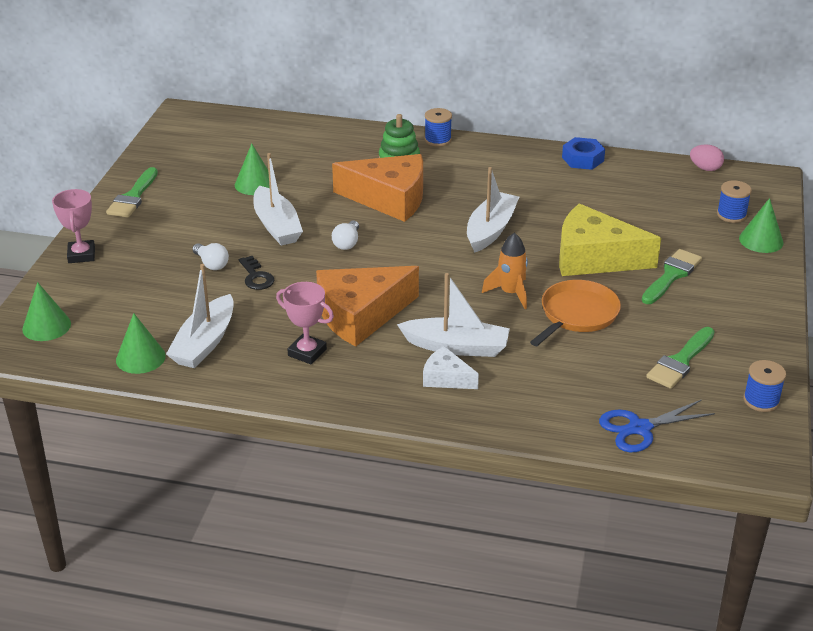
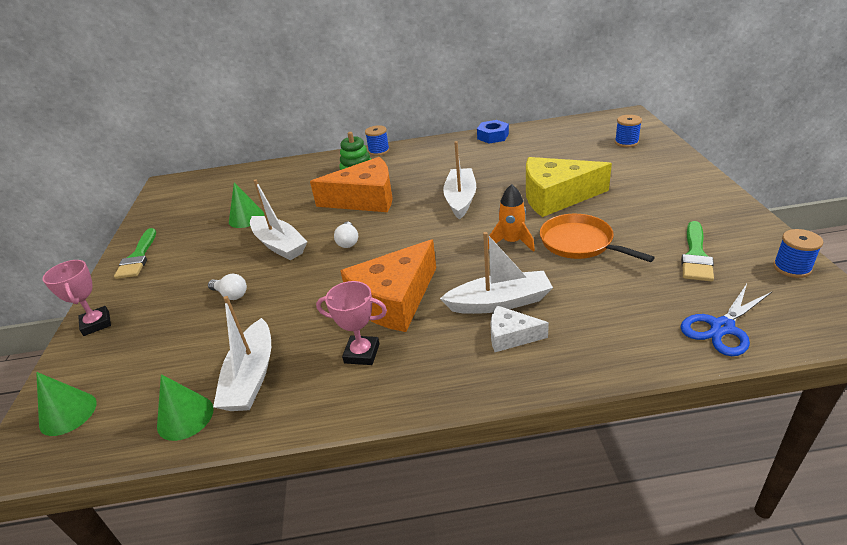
camera: 15 degrees left, 0 degrees up
(256, 277) = (279, 294): black key -> none
(577, 314) = (579, 243): orange pan -> orange pan turned 60 degrees counterclockwise
(671, 275) = (624, 192): green brush -> none
(705, 168) = (581, 120): pink egg -> none
(761, 240) = (663, 152): green cone -> none

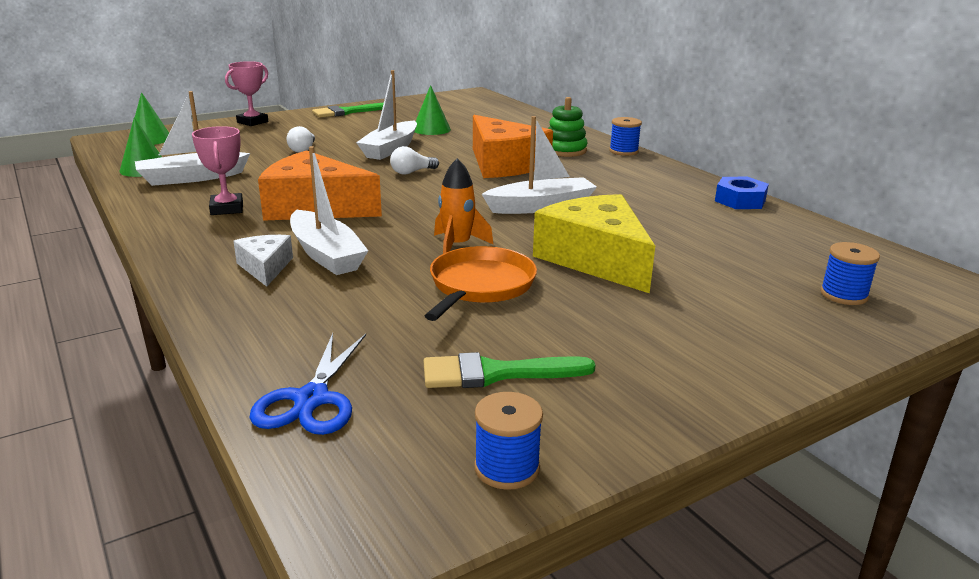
camera: 60 degrees right, 10 degrees down
(722, 327) = (311, 399): blue scissors -> blue scissors turned 105 degrees counterclockwise

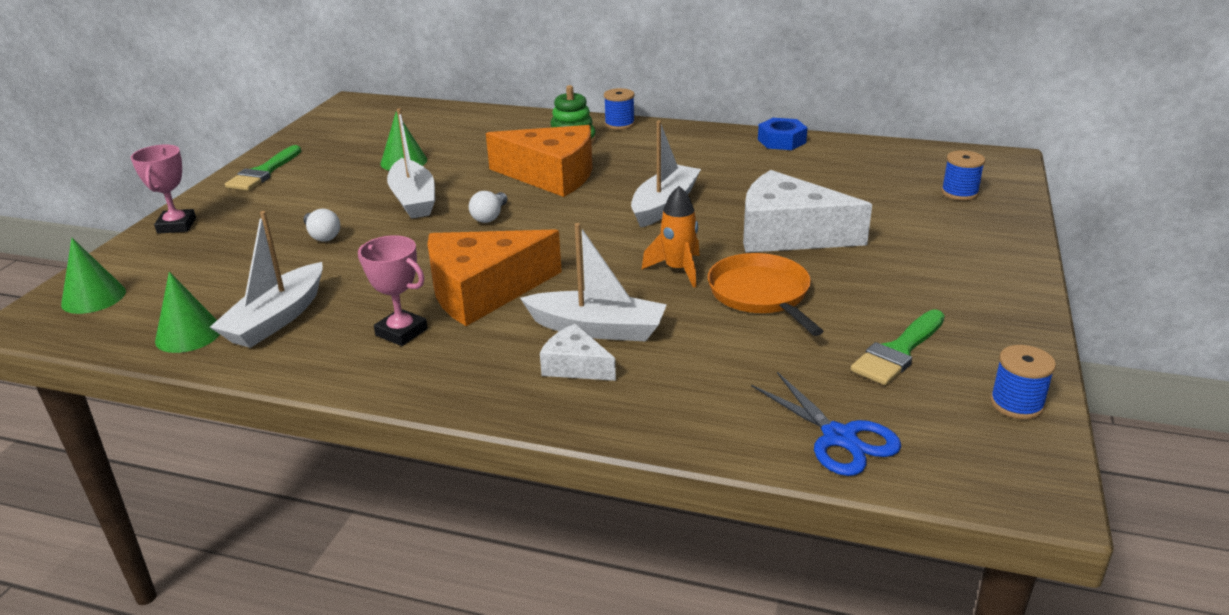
camera: 40 degrees left, 5 degrees up
(596, 259) = (788, 234): yellow cheese -> white cheese

